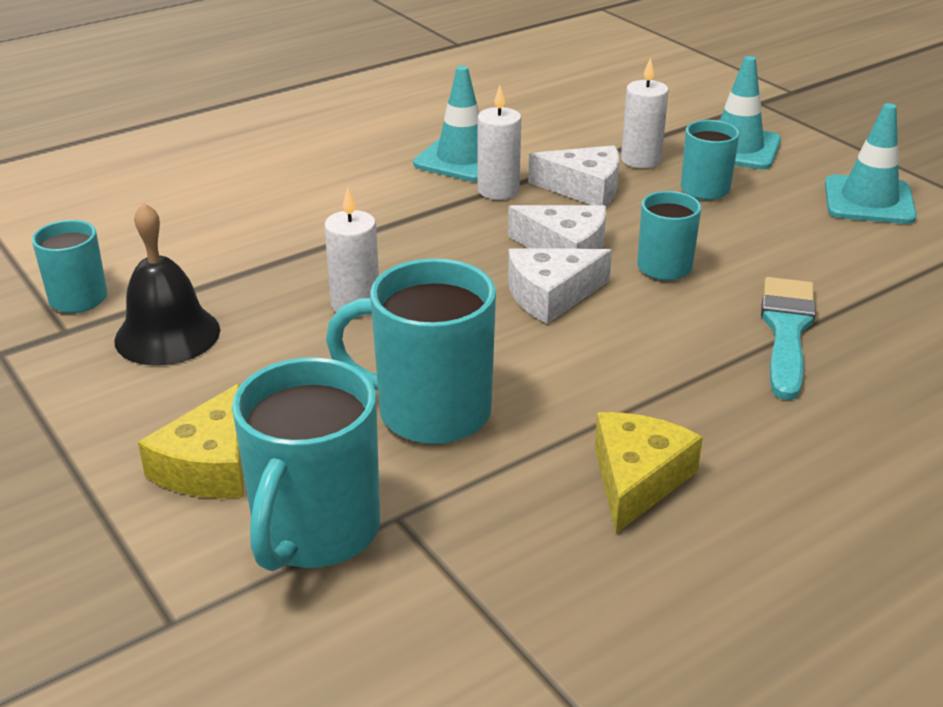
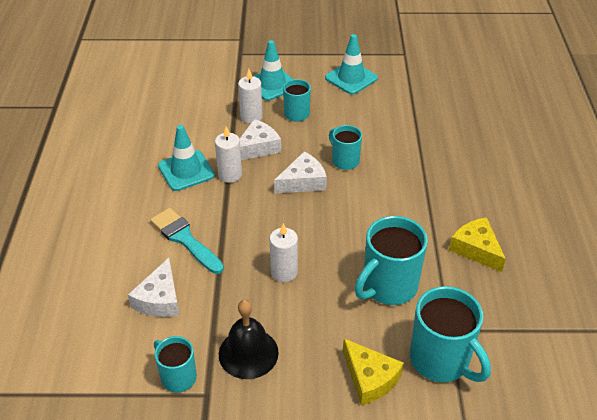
camera: 55 degrees left, 10 degrees up
(551, 295) = (335, 205): white cheese -> white cheese (160, 299)
(786, 331) = (419, 156): turquoise brush -> turquoise brush (185, 239)

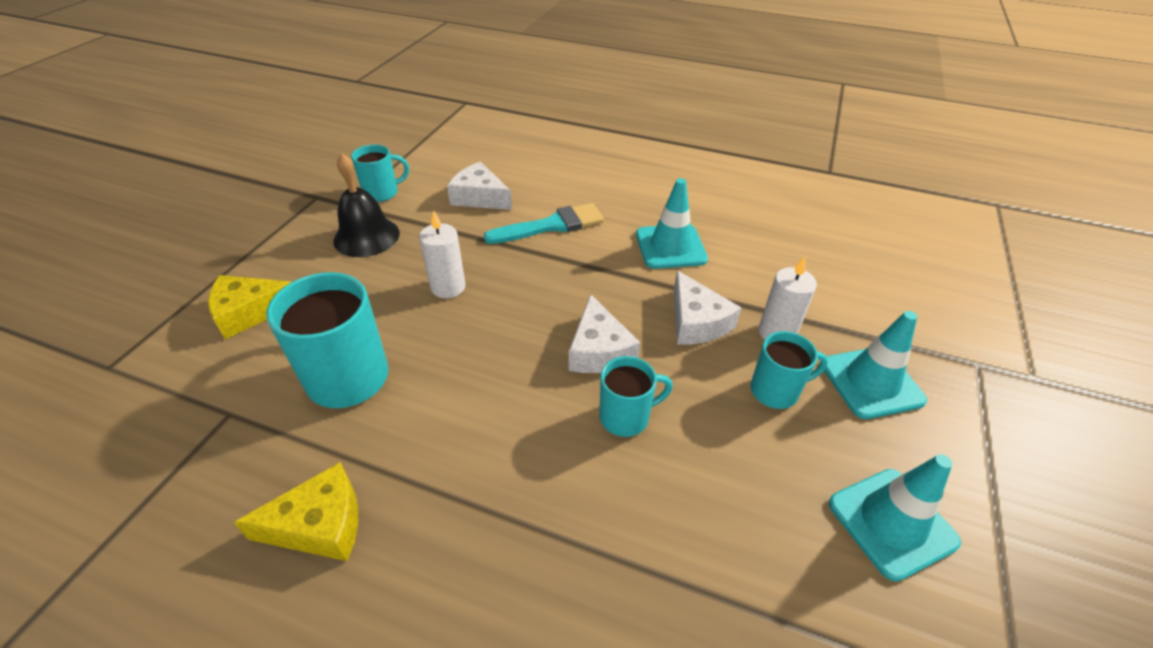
camera: 110 degrees right, 0 degrees up
(230, 175) = (646, 281): white candle -> none
(441, 360) = (201, 384): turquoise mug -> none

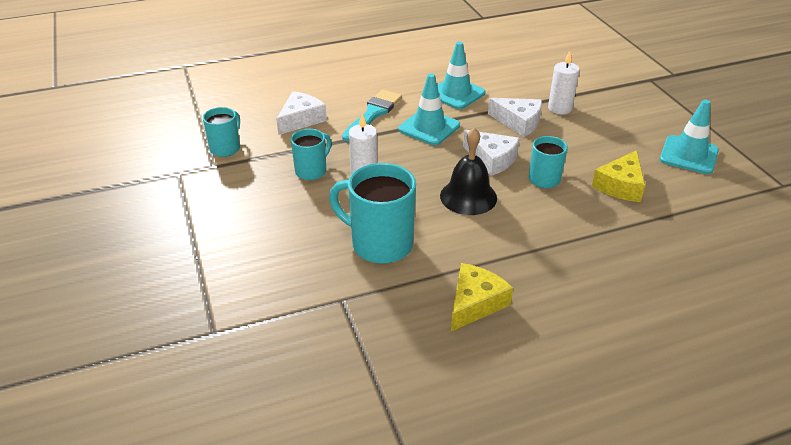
camera: 40 degrees left, 5 degrees down
(250, 312) = (258, 253): yellow cheese -> yellow cheese (620, 185)
(366, 236) = (262, 176): black bell -> black bell (468, 196)
(479, 197) = (301, 119): white cheese -> white cheese turned 135 degrees clockwise
(776, 391) = (591, 132): turquoise mug -> turquoise mug (312, 171)
(871, 382) = (622, 108): turquoise traffic cone -> turquoise traffic cone (429, 127)

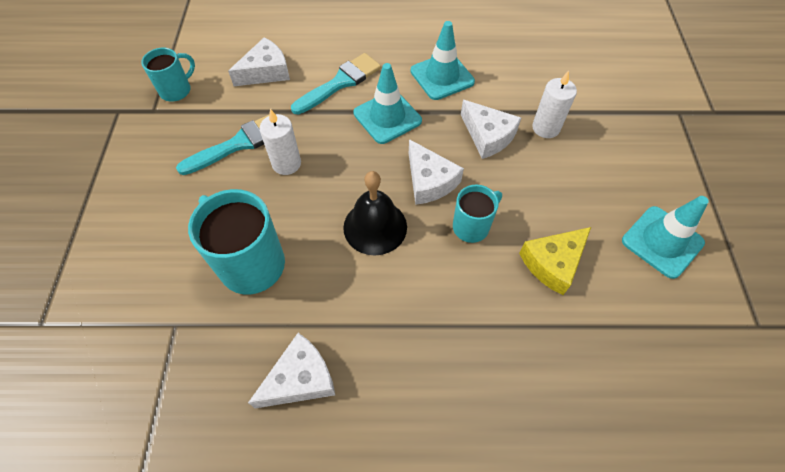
camera: 20 degrees right, 20 degrees up
(312, 171) = (239, 144): turquoise mug -> turquoise brush
(475, 303) = (300, 379): yellow cheese -> white cheese

